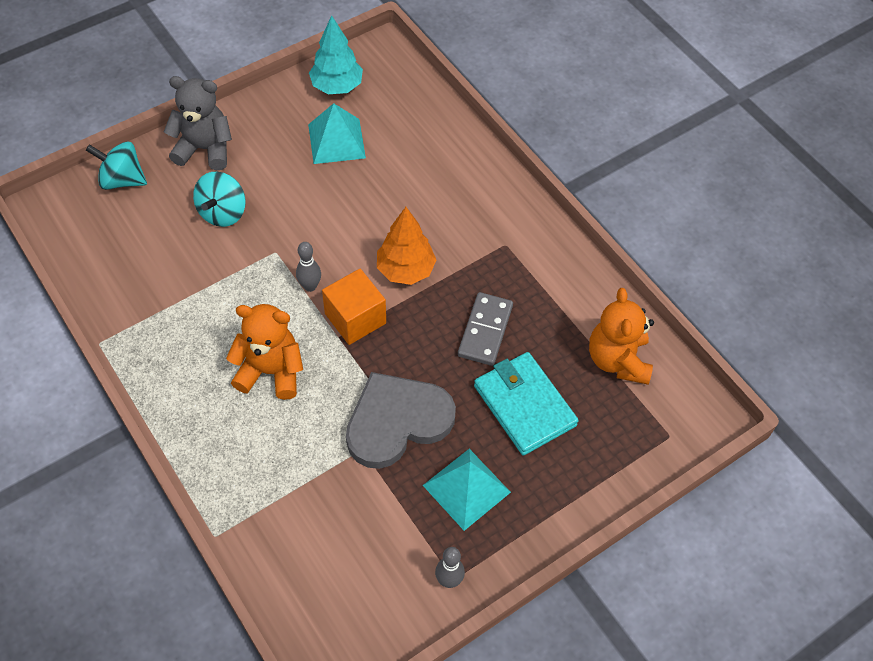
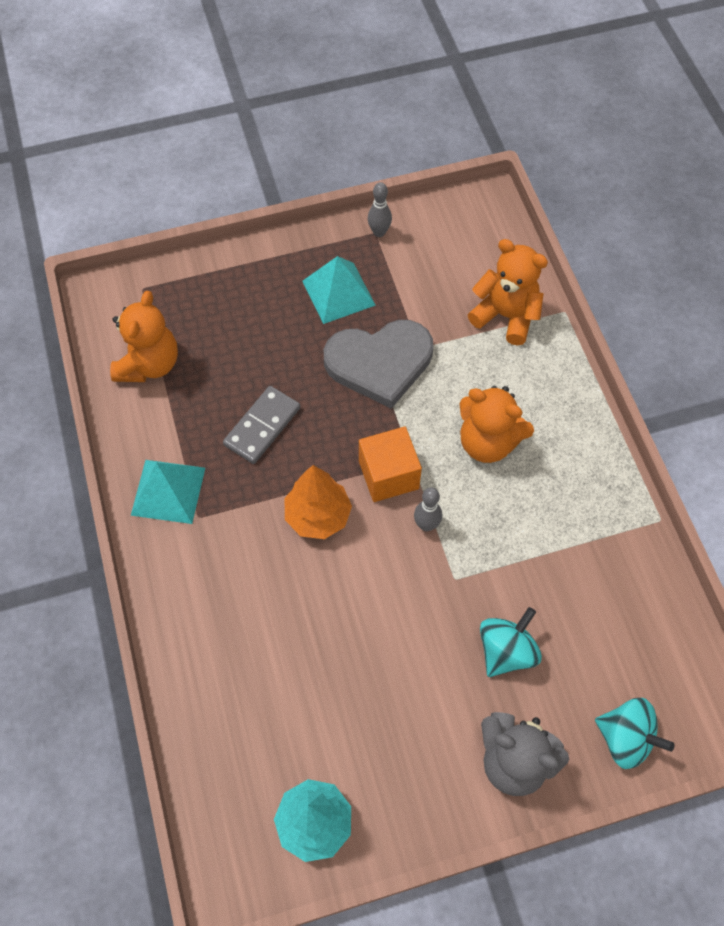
camera: 160 degrees left, 5 degrees up
(279, 512) = (505, 316): none -> orange teddy bear
(336, 141) = (341, 723): turquoise pyramid -> turquoise pyramid (168, 491)
(524, 405) = (257, 346): turquoise wallet -> none

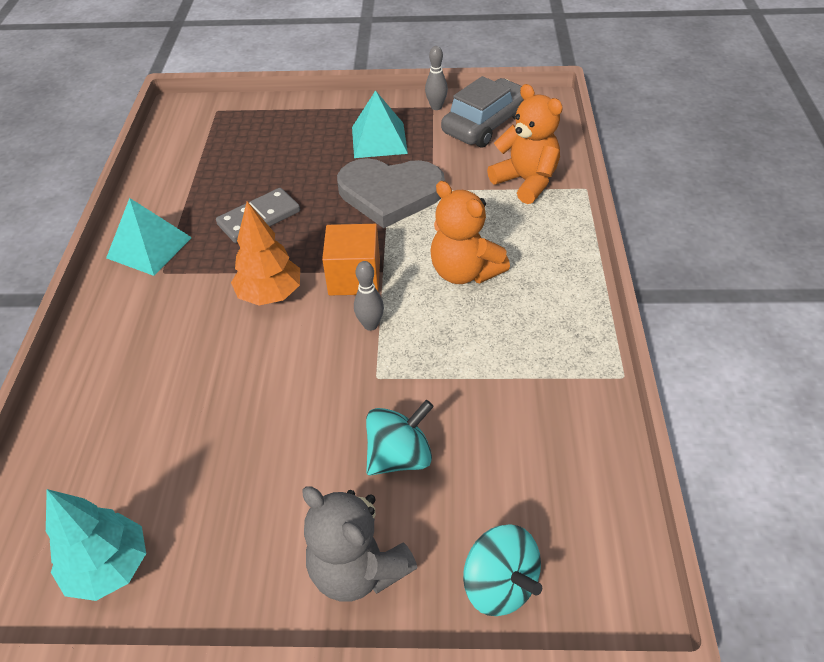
camera: 20 degrees right, 15 degrees down
(149, 364) = (190, 158): orange teddy bear -> none
(439, 246) = (486, 124): none -> grey car

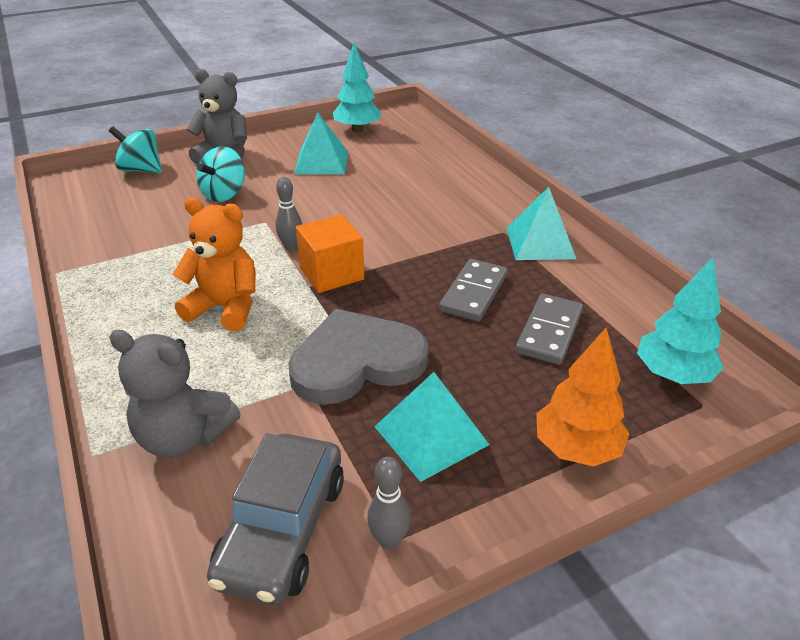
camera: 150 degrees right, 10 degrees down
(208, 127) = (672, 375): none -> turquoise tree
(233, 484) = (321, 162): none -> turquoise pyramid
(243, 173) = (549, 332): none -> grey domino
(270, 295) = (394, 242): orange tree -> orange tree (576, 448)
(526, 181) = (184, 437): orange teddy bear -> grey teddy bear

